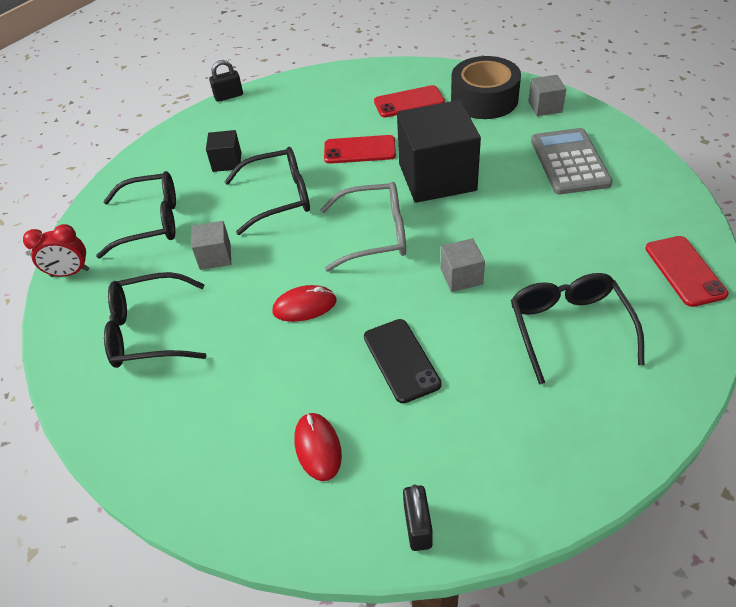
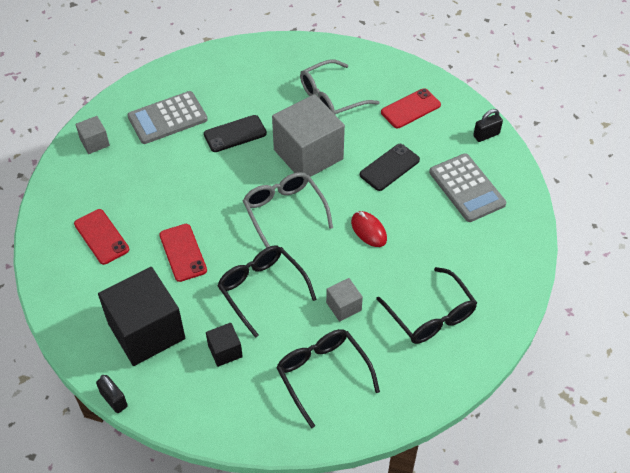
camera: 115 degrees left, 5 degrees up
(70, 273) = (402, 406): red clock -> none
(317, 448) = (466, 188): red mouse -> grey calculator
(437, 177) = (206, 191): black cube -> black cube (146, 331)
(461, 276) = (308, 154): grey cube -> grey cube, size x2.18
(484, 99) = (89, 184): black tape -> none
(523, 214) = (235, 134): none -> black phone
(569, 328) = (331, 98): black glasses -> grey glasses
(684, 271) = (264, 55): red phone -> red phone (410, 109)

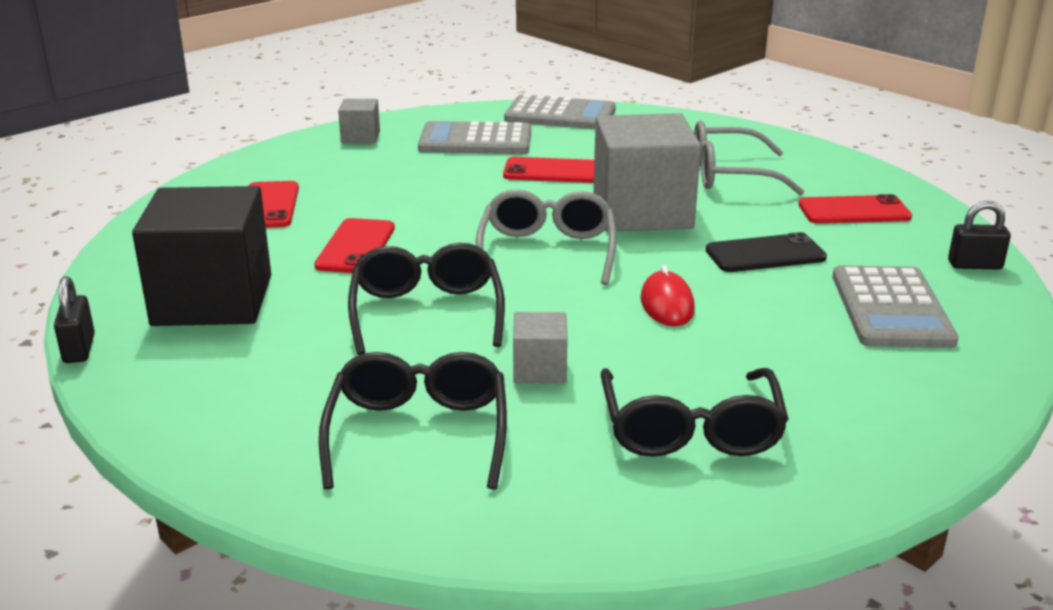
camera: 30 degrees right, 25 degrees down
(197, 68) = (560, 115): none -> grey calculator
(225, 351) = (295, 355): black cube -> none
(235, 134) = (552, 171): black phone -> red phone

